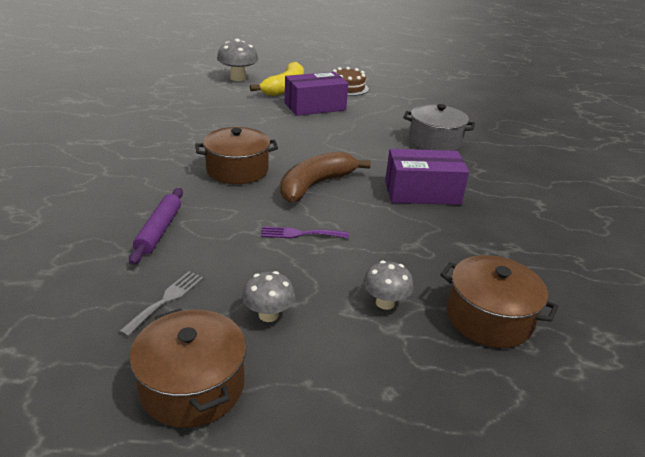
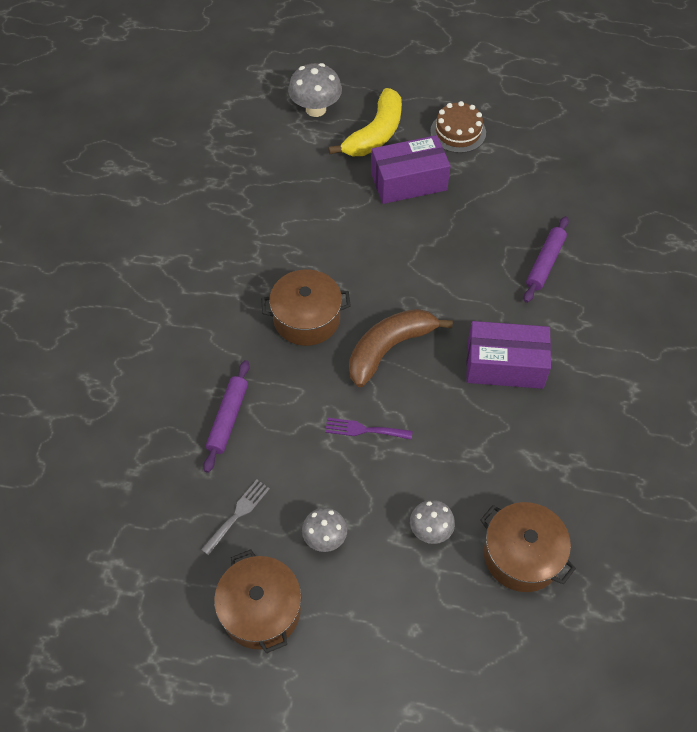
camera: 10 degrees right, 25 degrees up
(434, 141) = (545, 263): grey pot -> purple rolling pin

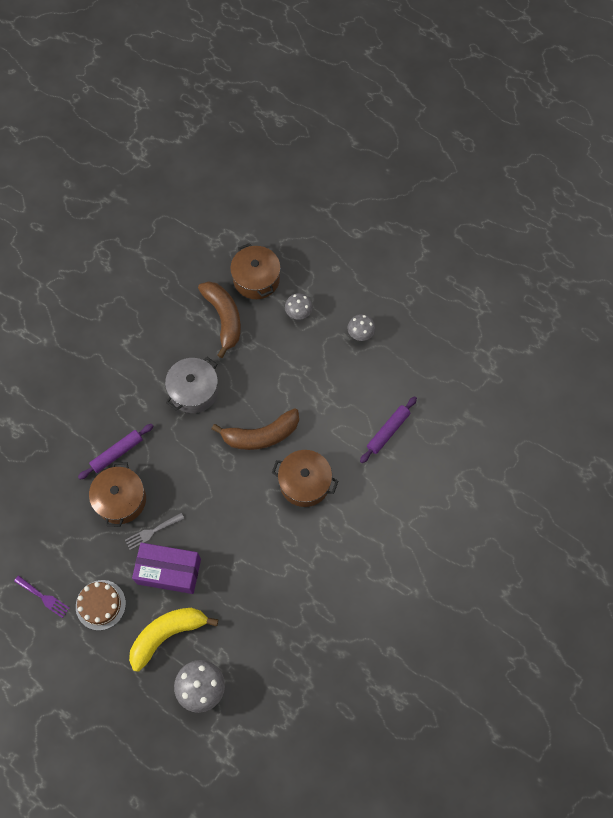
camera: 155 degrees left, 10 degrees up
(238, 514) = (405, 368): grey fork -> grey fork (152, 532)
(261, 610) = (413, 311): brown pot -> brown pot (121, 500)
(364, 430) = (306, 387): purple fork -> purple fork (44, 597)
(505, 365) = (194, 391): purple box -> grey pot
(529, 475) = (224, 318): none -> brown banana

